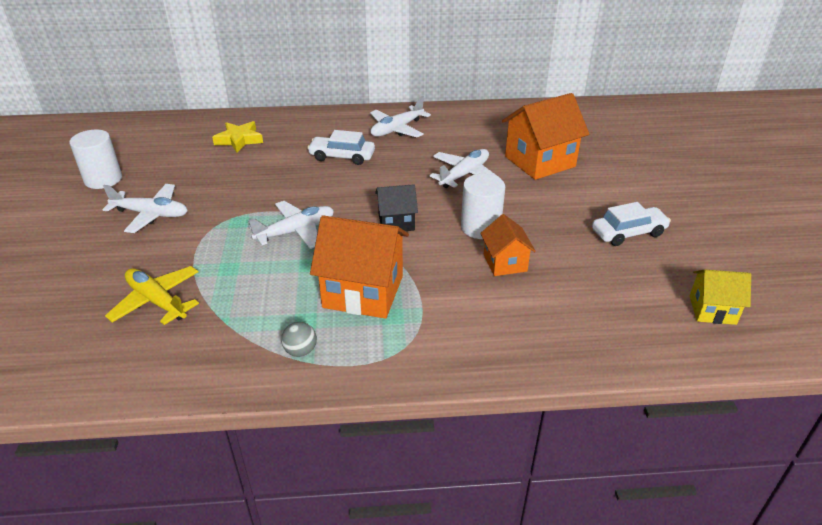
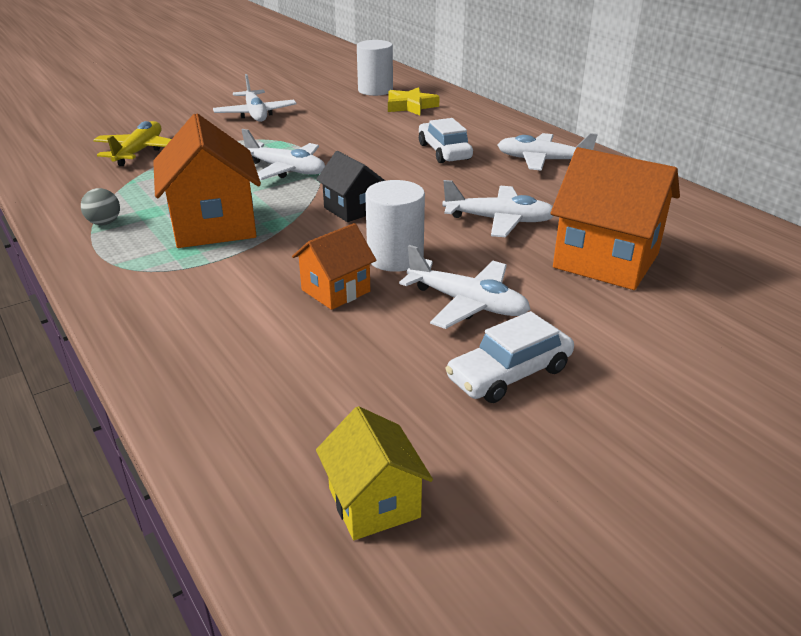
camera: 60 degrees right, 5 degrees down
(103, 179) = (287, 86): white cylinder -> white cylinder (375, 90)
(553, 221) = (467, 303): none -> white plane
(628, 233) = (509, 373): white car -> white car turned 105 degrees clockwise

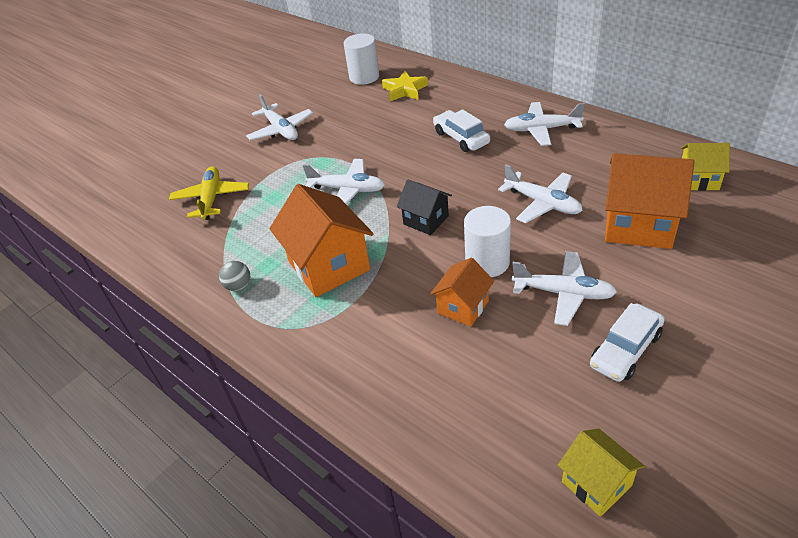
camera: 10 degrees left, 10 degrees up
(499, 220) = (542, 203): white plane -> white plane turned 45 degrees clockwise
(710, 235) = (698, 180): none -> yellow house

